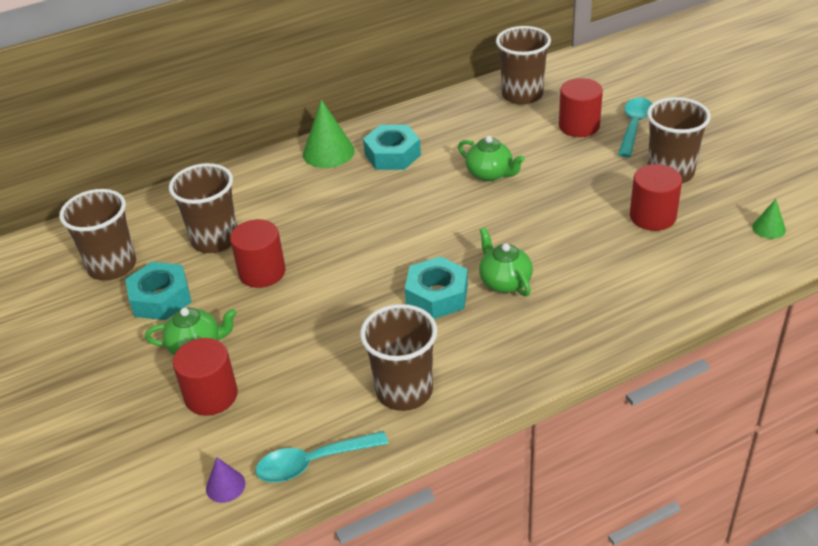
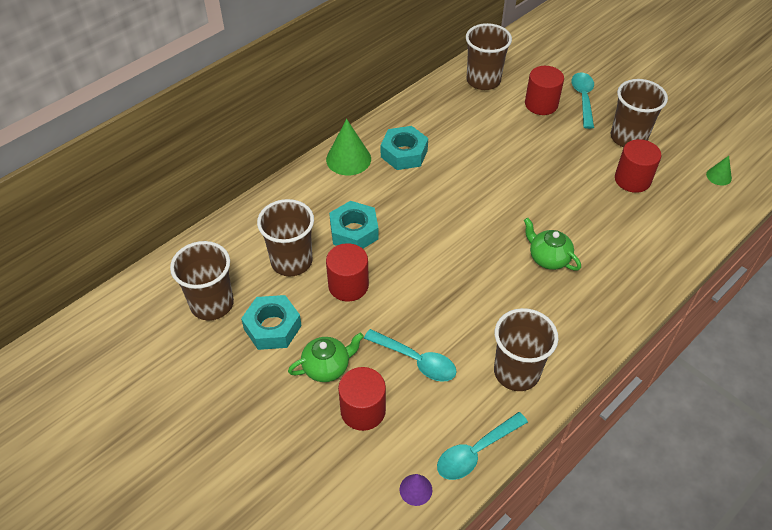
camera: 20 degrees left, 10 degrees up
(296, 358) = (416, 360): none -> turquoise spoon
(437, 295) = (502, 280): turquoise nut -> turquoise nut (354, 231)
(490, 174) = (492, 160): green teapot -> none

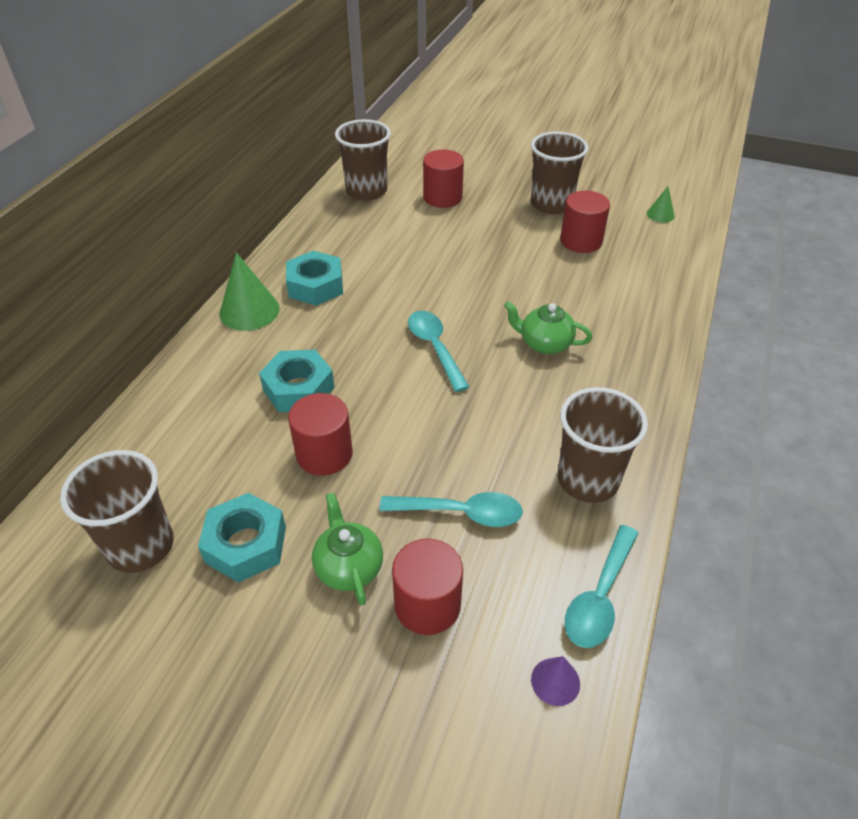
camera: 25 degrees left, 5 degrees down
(291, 261) = (232, 451): brown cup -> none
(327, 367) = (348, 567): green teapot -> green teapot turned 60 degrees counterclockwise
(583, 98) = (483, 181): turquoise spoon -> turquoise spoon (435, 348)

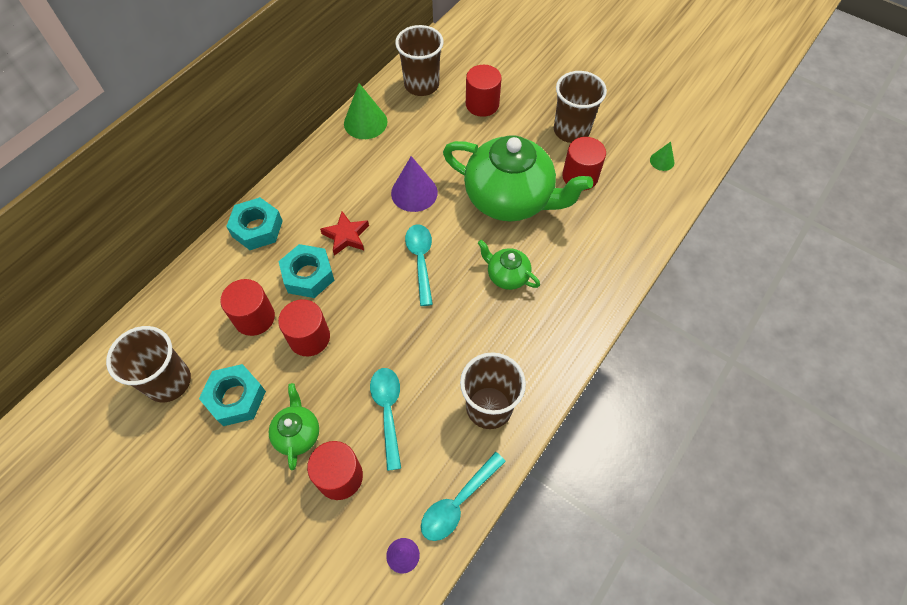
camera: 15 degrees right, 15 degrees up
(242, 447) = (254, 317): none -> red cylinder
(249, 311) = (293, 193): green cone -> green cone (365, 122)
(315, 286) = (350, 179): turquoise nut -> turquoise nut (257, 228)
(332, 341) = (346, 236): none -> red star
(399, 286) = (414, 192): none -> purple cone
(461, 513) = (388, 411): turquoise spoon -> turquoise spoon turned 120 degrees counterclockwise
(513, 273) = (510, 199): none -> green teapot

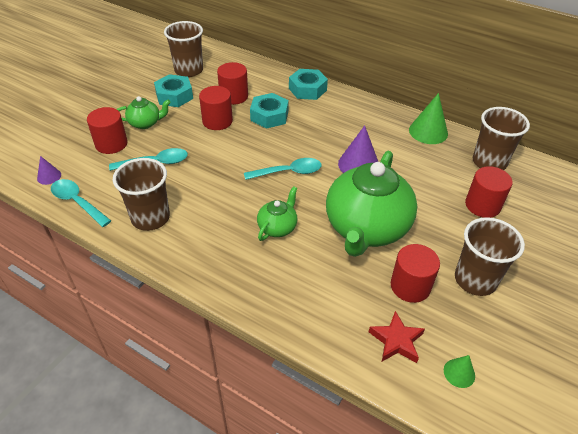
camera: 85 degrees right, 15 degrees down
(346, 236) = (307, 131): red star -> red star (396, 341)

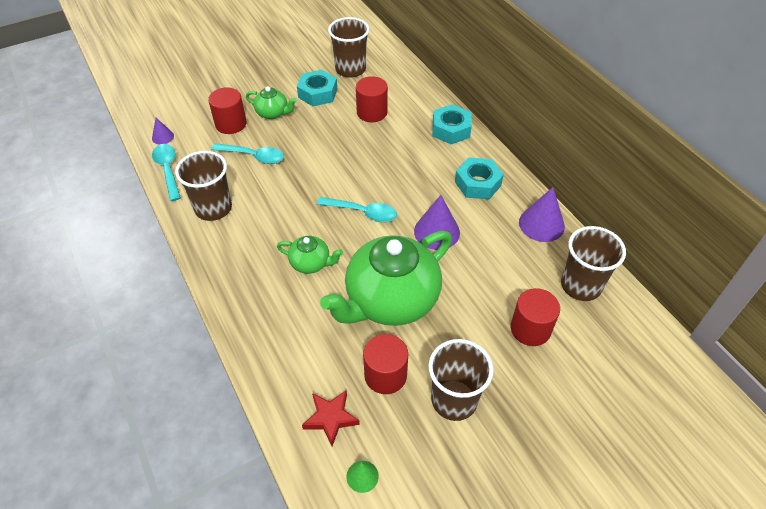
camera: 30 degrees right, 5 degrees up
(217, 121) = (337, 134): red cylinder -> none
(269, 116) = (390, 146): turquoise nut -> turquoise nut (478, 183)
(277, 227) = (311, 263): green teapot -> green teapot turned 45 degrees clockwise
(428, 131) = (541, 224): green cone -> purple cone

